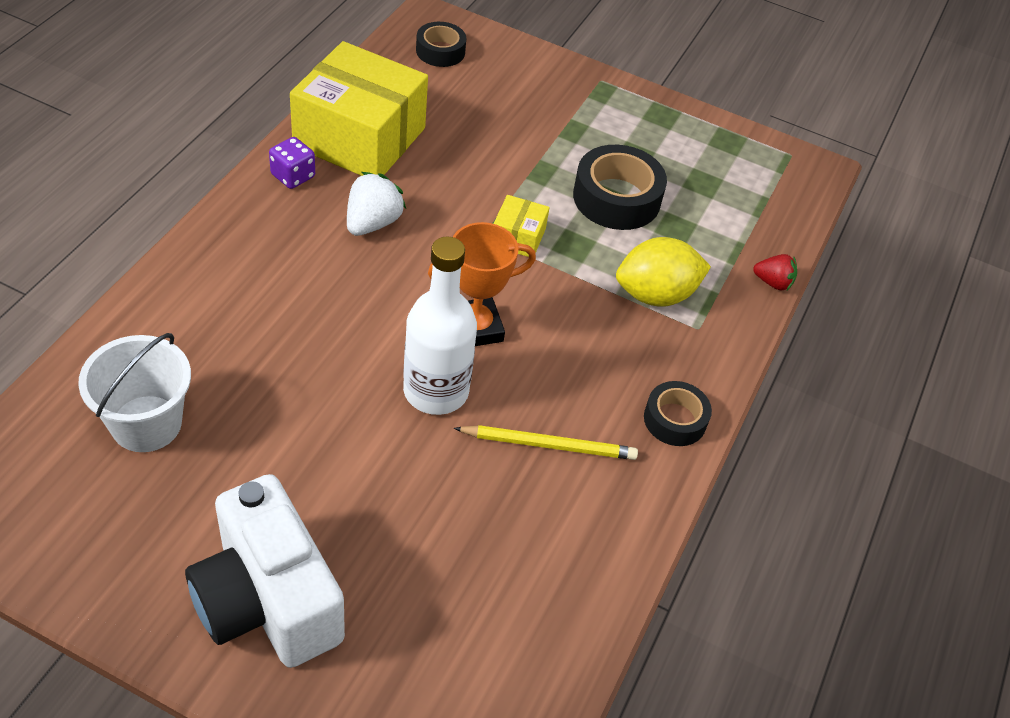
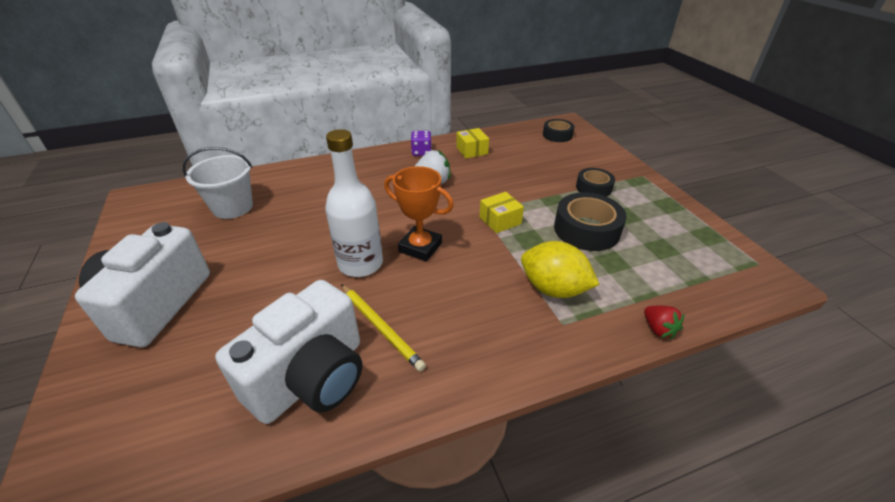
camera: 50 degrees right, 10 degrees down
(360, 137) = (472, 150): yellow box -> yellow box, size x0.44
(550, 536) = (311, 377): none -> white camera
(675, 420) = (478, 367): black tape -> black tape (593, 187)

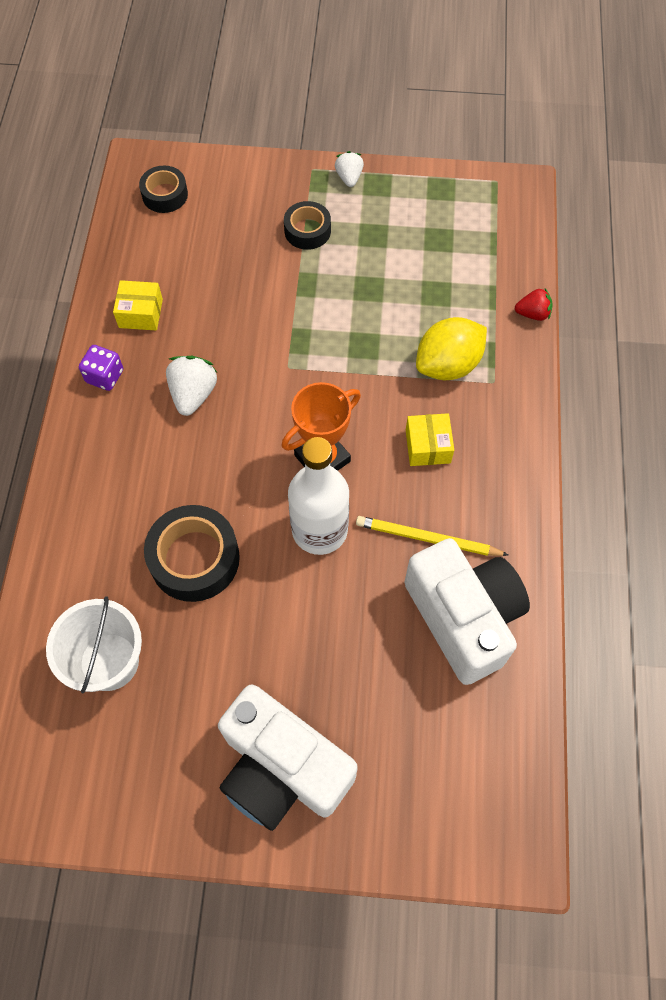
camera: 65 degrees left, 25 degrees up
(381, 327) = (427, 539): yellow pencil -> yellow pencil turned 150 degrees counterclockwise
(500, 220) = (316, 357): yellow box -> yellow box (428, 446)
(586, 230) = (377, 284): black tape -> black tape (194, 558)
(656, 191) = (349, 178): none -> white strawberry

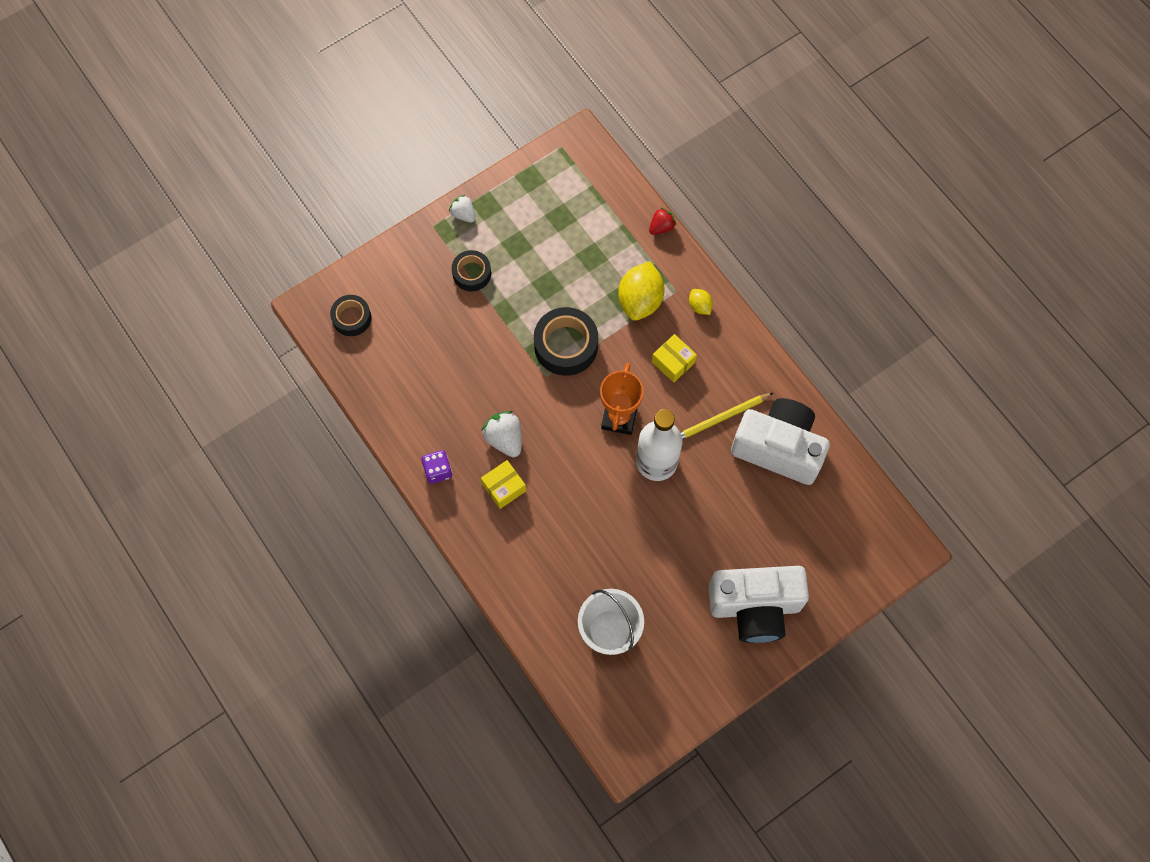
camera: 40 degrees left, 5 degrees up
(141, 313) = (419, 412): yellow box -> yellow box (504, 487)
(194, 558) = (601, 536): black tape -> black tape (566, 345)
(505, 413) = (700, 306): none -> yellow lemon

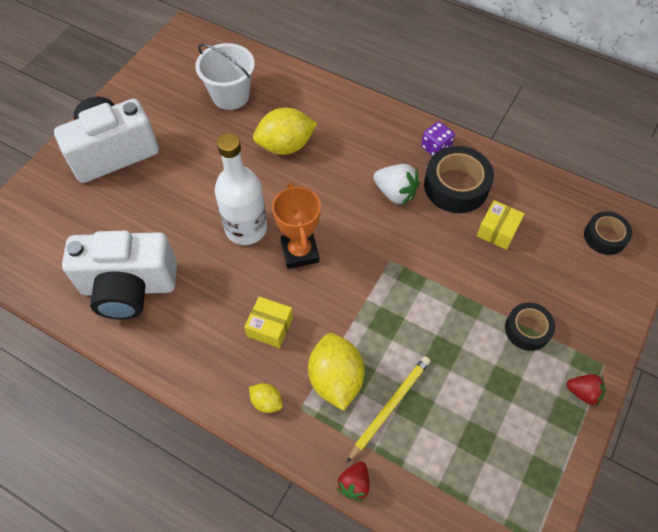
camera: 155 degrees right, 10 degrees down
(463, 214) = (583, 392): white strawberry -> red strawberry
(504, 487) = (372, 157): yellow box -> yellow box (497, 231)
(566, 345) = (388, 297): black tape -> black tape (456, 186)
(581, 538) = (285, 146): none -> yellow lemon
(721, 418) = (198, 291): yellow pencil -> yellow pencil (390, 407)

